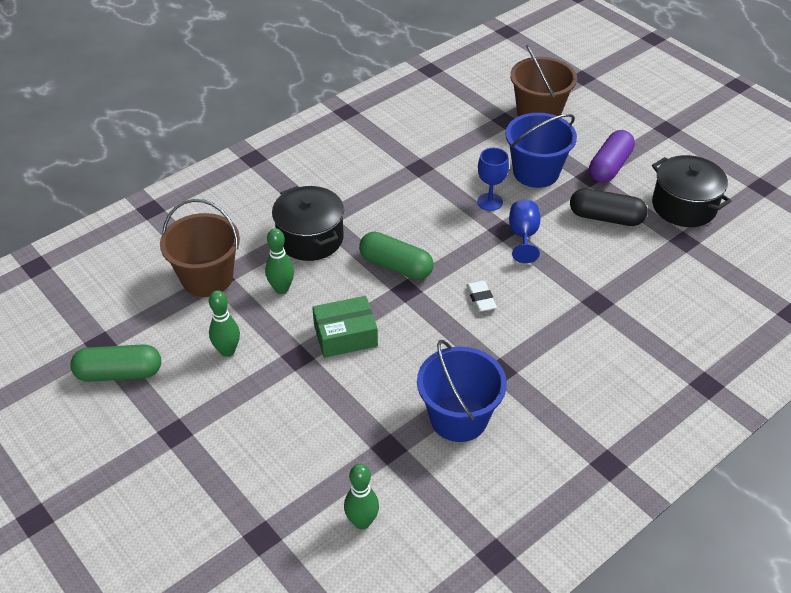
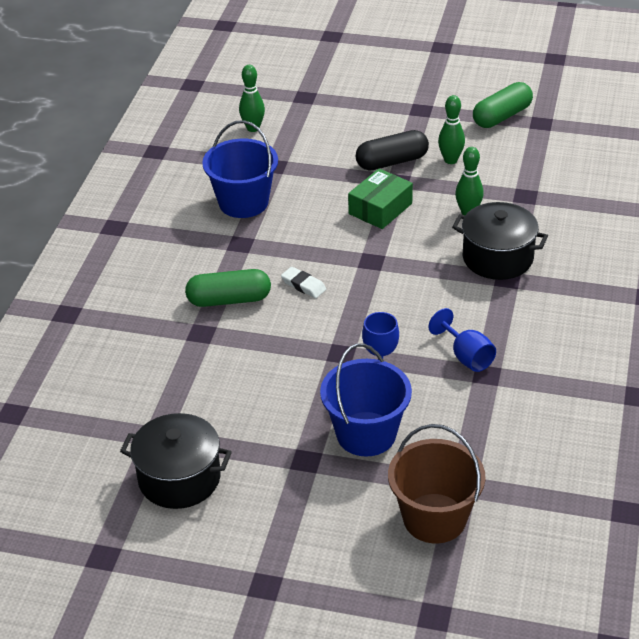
camera: 145 degrees right, 5 degrees down
(207, 278) = (533, 191): brown bucket -> none
(396, 266) = (400, 274): green capsule -> green capsule (229, 300)
(523, 236) = (317, 358): blue goblet -> blue goblet (466, 357)
(606, 217) = (252, 420): black capsule -> black capsule (392, 162)
(609, 166) = (294, 486): purple capsule -> none

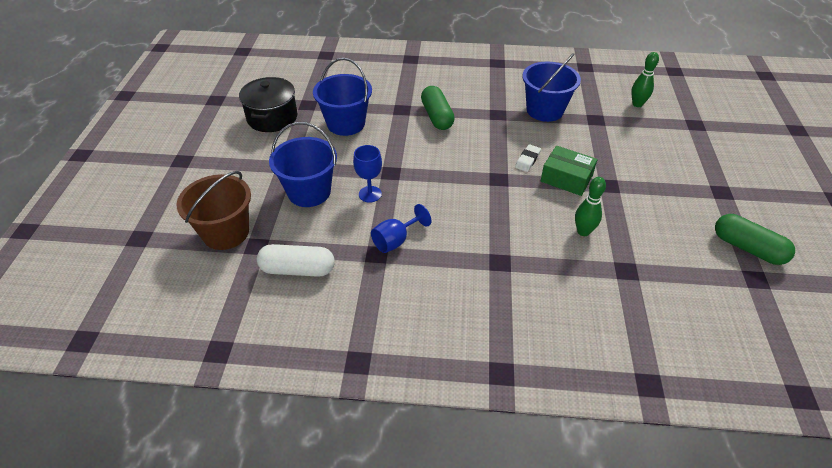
camera: 80 degrees right, 5 degrees up
(220, 393) = (346, 124): none -> blue bucket
(303, 285) = (460, 147): white eraser -> white eraser (527, 160)
(392, 162) = (633, 180): black capsule -> none
(450, 160) = (655, 216): green bowling pin -> none
(497, 258) = (526, 254): black pot -> none
(506, 444) = (298, 269): none -> white capsule

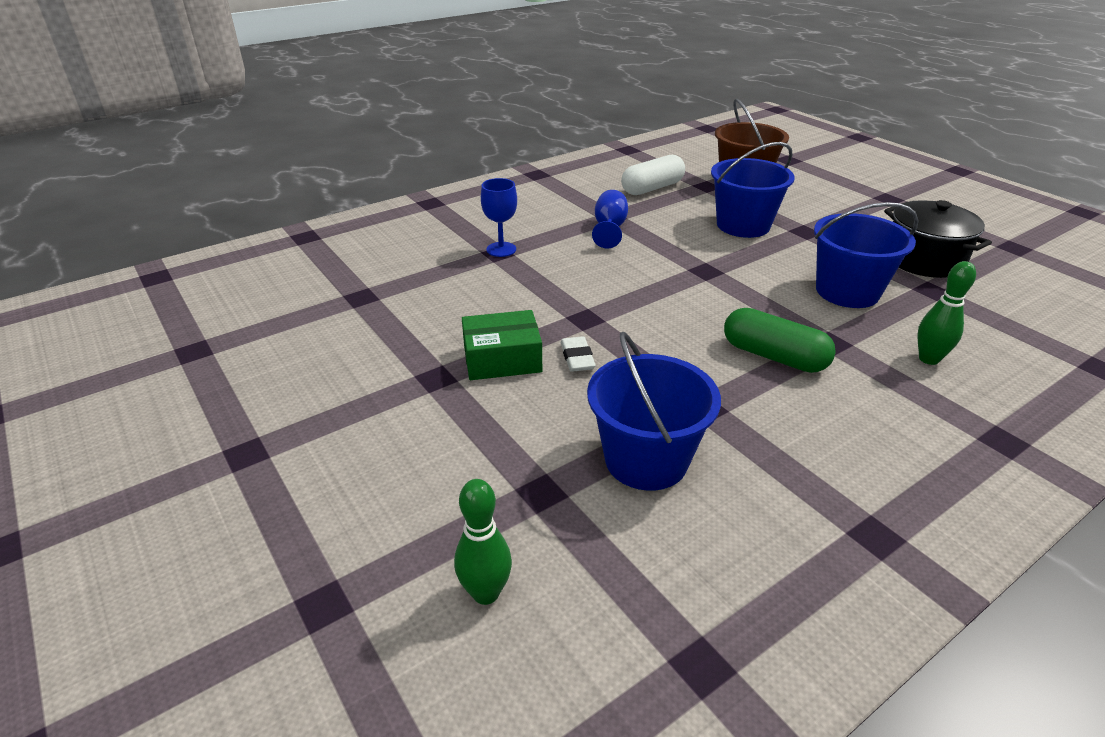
camera: 140 degrees right, 10 degrees down
(370, 194) = (690, 246): blue goblet -> blue goblet (501, 249)
(583, 231) = (433, 310): green bowling pin -> green bowling pin (928, 359)
(747, 248) = (202, 382): green capsule -> none

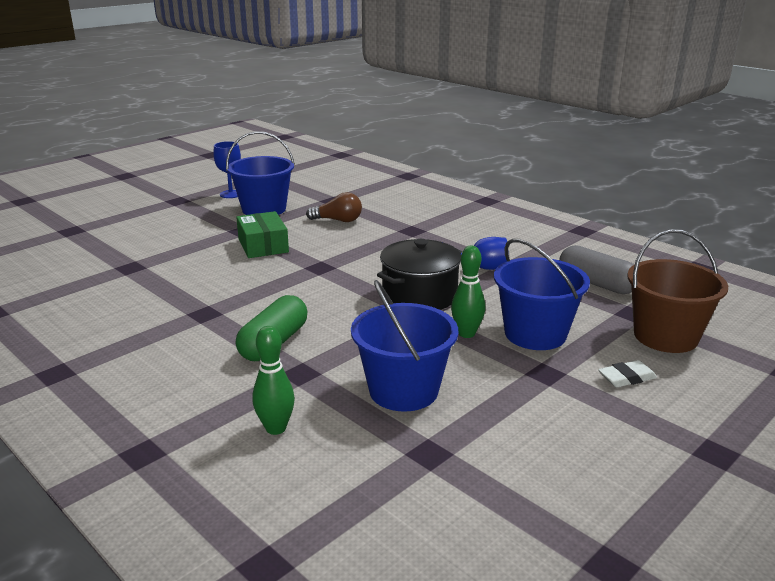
camera: 80 degrees right, 10 degrees down
(440, 297) = (338, 220): none -> brown light bulb
(485, 593) = (62, 261): green bowling pin -> green bowling pin (466, 333)
(501, 249) = (418, 231): blue goblet -> blue goblet (231, 194)
(577, 358) = (266, 268): white eraser -> white eraser (626, 378)
(646, 460) = (151, 295): blue bucket -> blue bucket (264, 209)
(652, 188) = (596, 284): white capsule -> grey capsule
(923, 260) = (512, 458): black pot -> black pot (419, 295)

